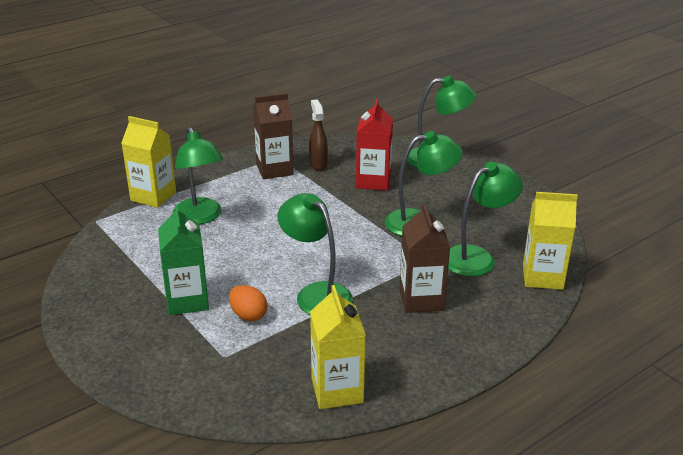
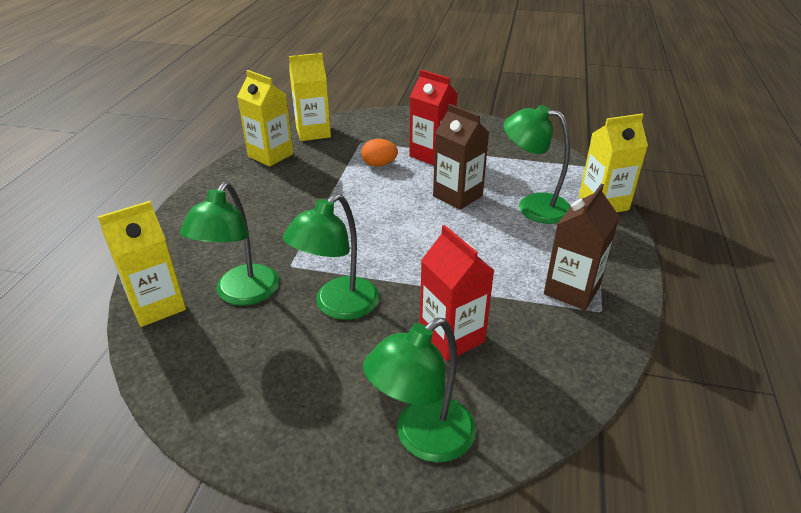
camera: 140 degrees right, 5 degrees up
(187, 300) = (431, 155): green carton -> red carton
(252, 404) = (313, 132): none -> yellow carton
(316, 294) = (352, 196): green lamp -> none
(318, 164) = (544, 326): brown spray bottle -> none
(421, 299) = (264, 229): brown carton -> brown carton (457, 196)

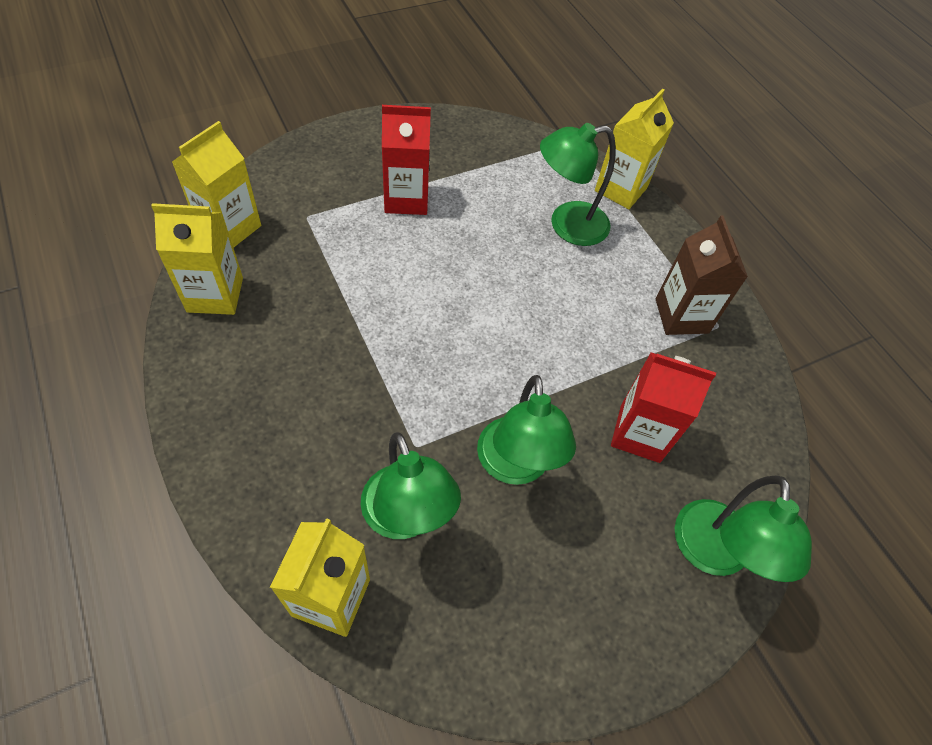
camera: 45 degrees left, 20 degrees up
(379, 164) = (364, 243): orange egg -> none
(457, 196) = (488, 249): brown carton -> none

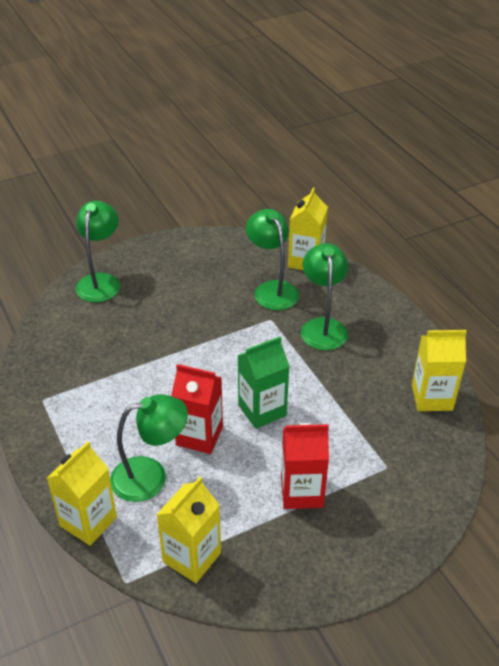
camera: 175 degrees left, 15 degrees down
(230, 227) = (446, 451): yellow carton -> yellow carton (192, 557)
(441, 292) = (262, 410): none -> green carton
(514, 466) = (209, 312): green lamp -> green lamp (322, 327)
(640, 433) = (126, 331): red carton -> red carton (199, 436)
(681, 316) = (70, 405): brown carton -> none

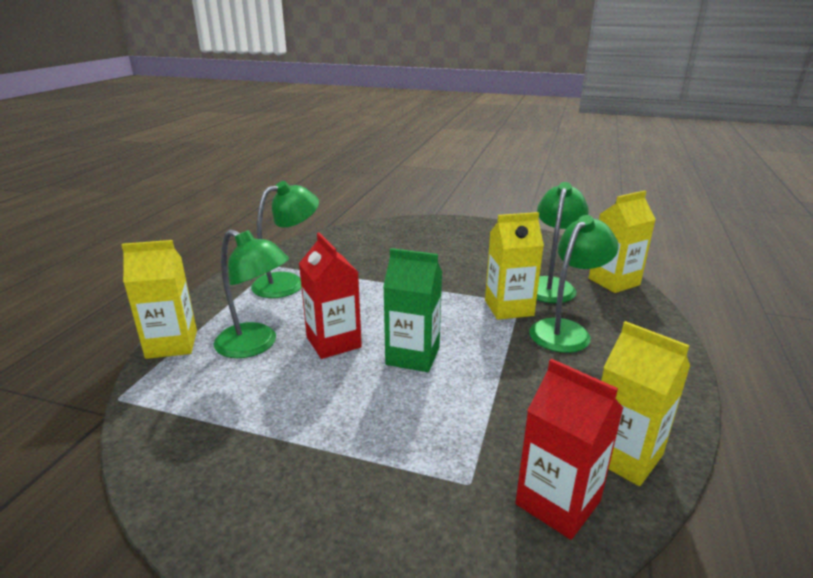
camera: 45 degrees right, 15 degrees down
(101, 281) = (417, 228): green lamp -> green lamp (288, 283)
(192, 557) = (182, 418): yellow carton -> yellow carton (509, 308)
(301, 492) = (347, 439): red carton -> red carton (557, 502)

